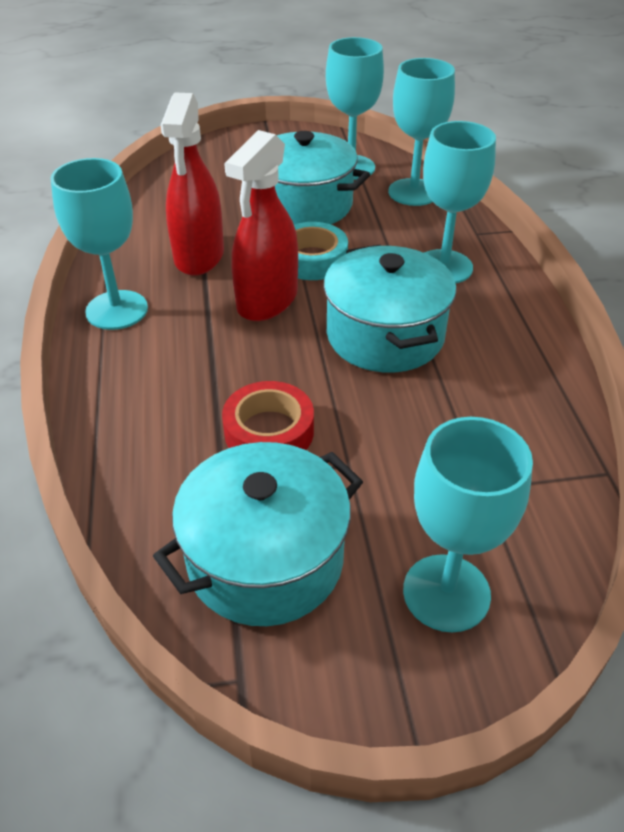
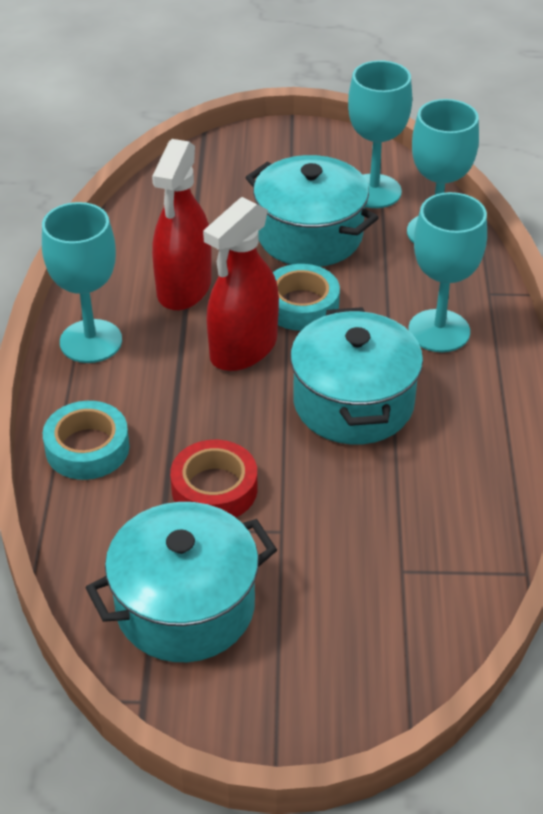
camera: 10 degrees right, 0 degrees up
(128, 408) = (87, 448): none -> turquoise tape
(446, 593) = (337, 658): turquoise goblet -> none

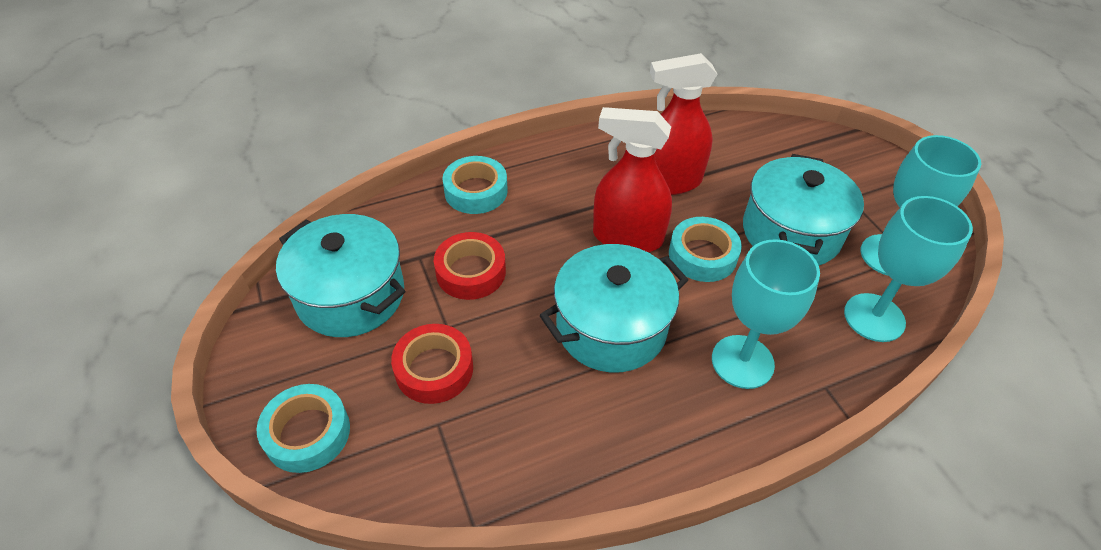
camera: 65 degrees right, 5 degrees up
(91, 341) = (579, 155): turquoise goblet -> none
(333, 556) = (434, 369): none -> red tape
(362, 685) = (307, 433): none -> turquoise tape

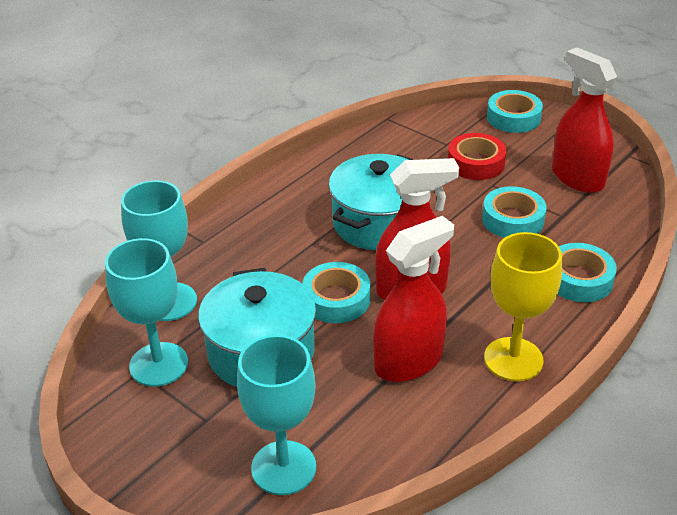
camera: 155 degrees right, 10 degrees down
(351, 295) = (577, 177): turquoise pot -> red spray bottle
(471, 272) = (513, 220): red tape -> turquoise tape
(588, 155) = (513, 359): none -> yellow goblet
(742, 362) = (270, 235): turquoise goblet -> turquoise goblet (283, 468)

